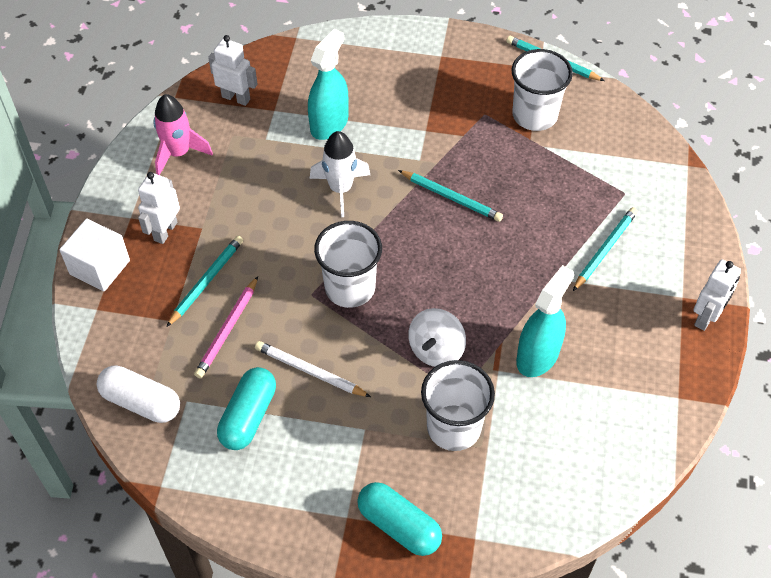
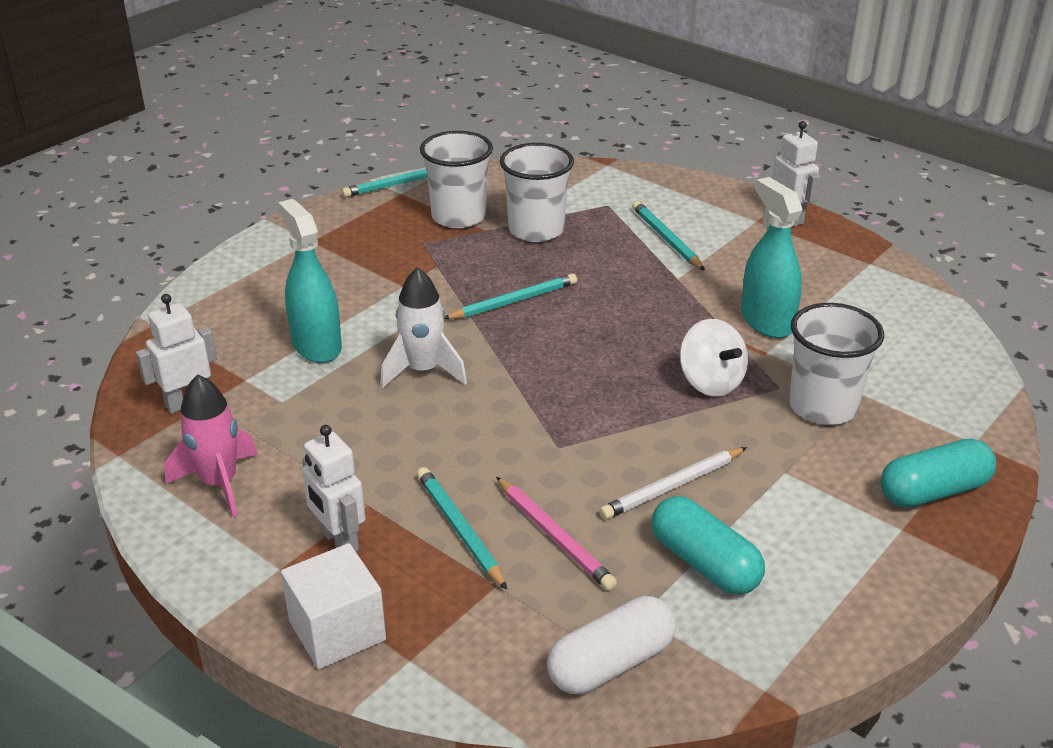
camera: 60 degrees left, 20 degrees down
(350, 288) = (574, 413): white cup -> white cup (536, 230)

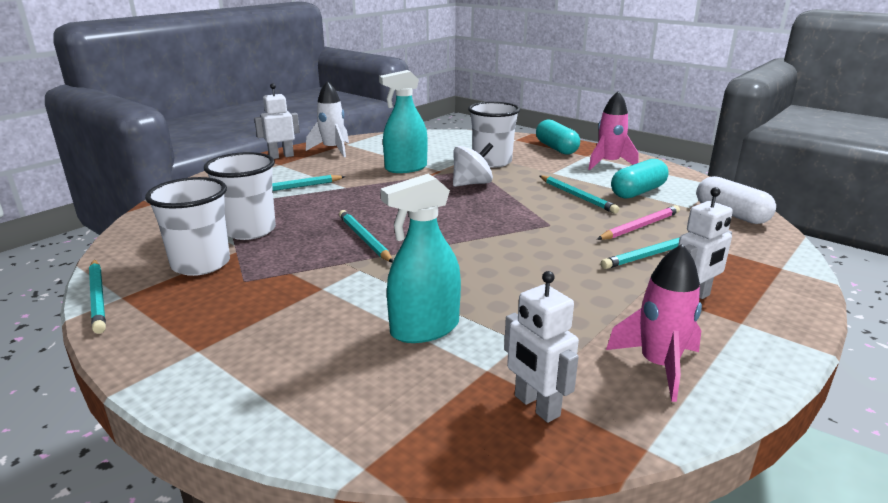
camera: 90 degrees left, 10 degrees down
(337, 630) = (782, 293): white cube -> none
(423, 371) = (465, 273): white rocket -> white rocket (333, 150)
(672, 486) = (577, 196): white pencil -> turquoise pencil
(855, 551) = (608, 164): none -> pink rocket

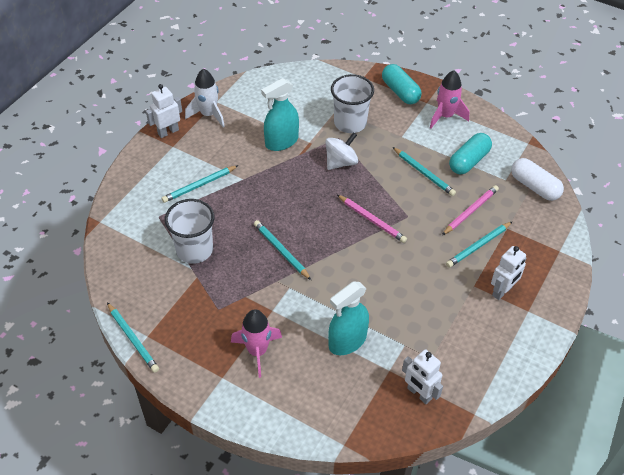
camera: 10 degrees left, 25 degrees up
(201, 264) = (180, 295): white cup -> none
(499, 224) = (372, 220): none -> pink pencil
(658, 365) = (480, 354): pink rocket -> pink rocket (257, 351)

